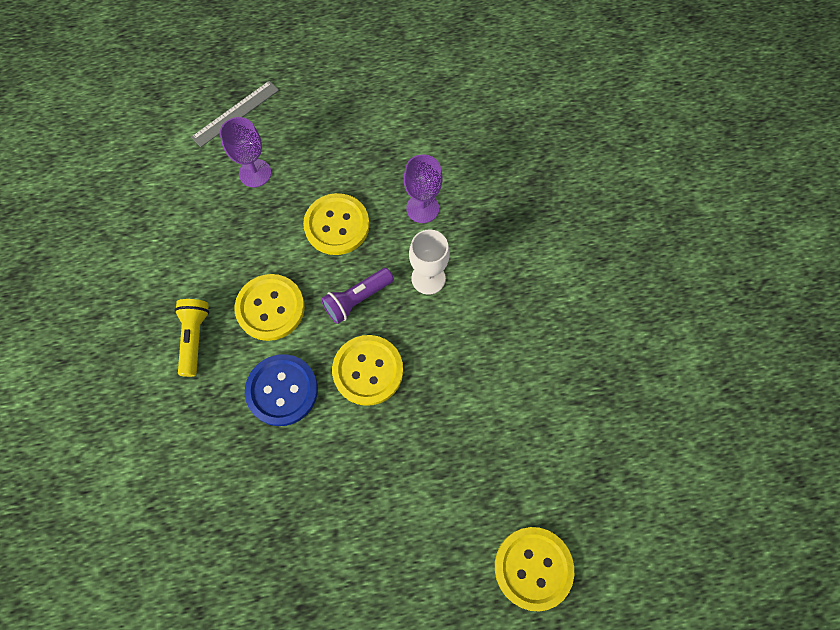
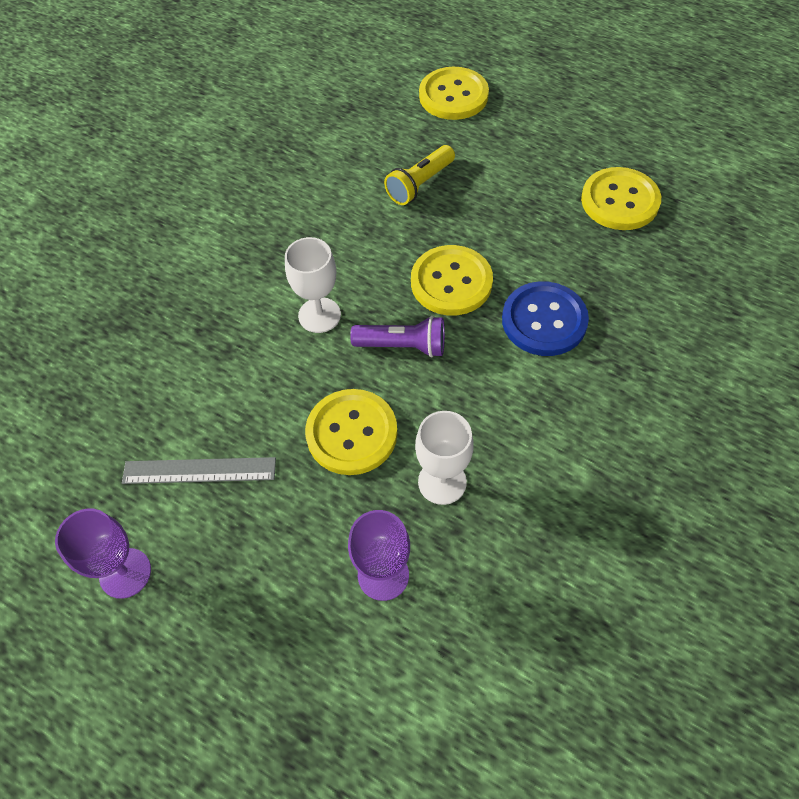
camera: 135 degrees left, 10 degrees down
(194, 338) = (598, 429): yellow flashlight -> yellow flashlight (420, 184)
(236, 113) = (332, 694): grey ruler -> grey ruler (199, 470)
(263, 238) = (442, 482): none -> white goblet
(270, 308) = (495, 401): yellow button -> yellow button (620, 201)
(422, 208) = (251, 382): purple goblet -> purple goblet (125, 573)

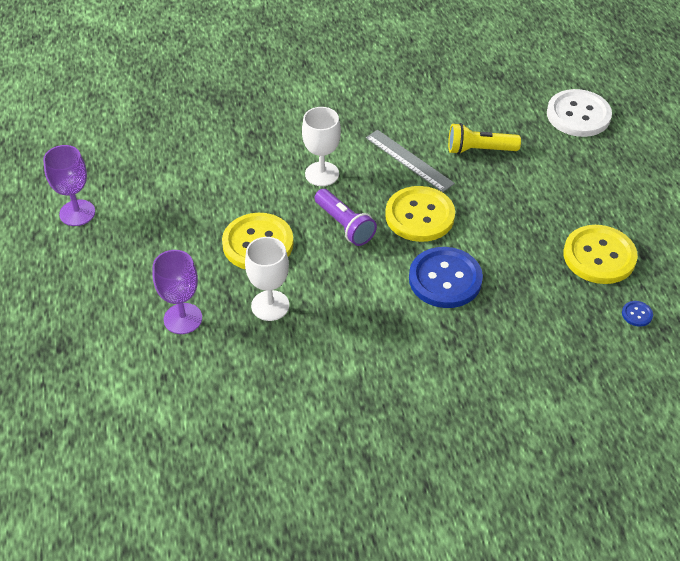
camera: 45 degrees right, 10 degrees down
(199, 470) = (165, 197): grey ruler -> grey ruler (409, 160)
(453, 96) = (578, 115): yellow button -> white button
(703, 225) = (637, 314): none -> blue button

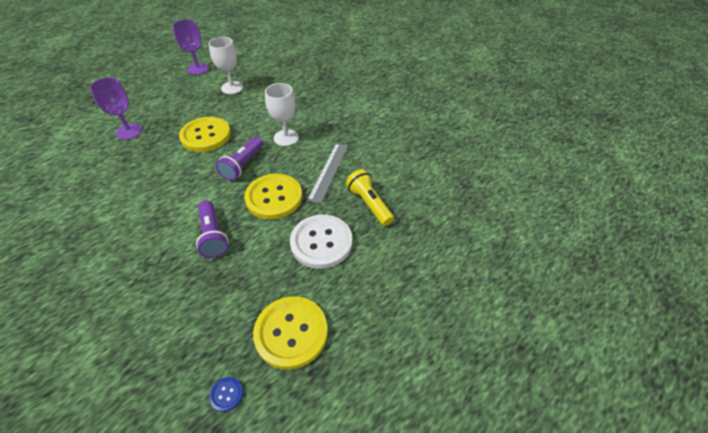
camera: 60 degrees right, 0 degrees up
(270, 305) = (152, 160): white goblet -> white goblet (232, 88)
(445, 279) = (213, 235): blue button -> purple flashlight
(578, 115) = (466, 251): white button -> white button (321, 242)

